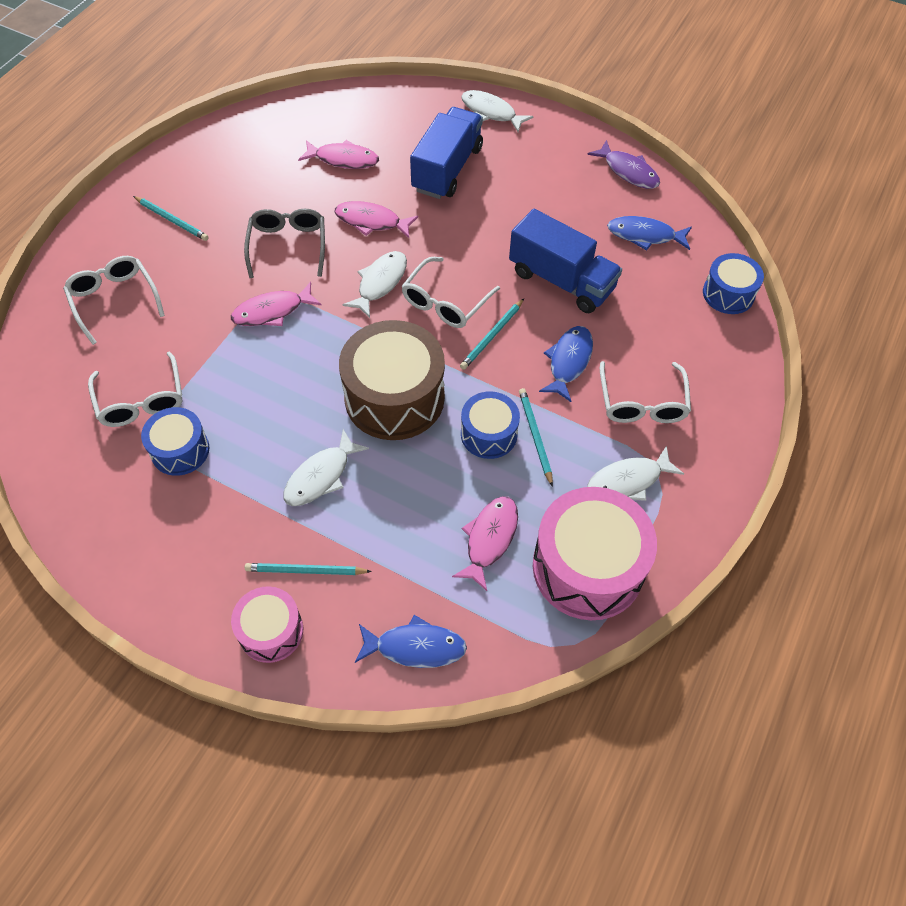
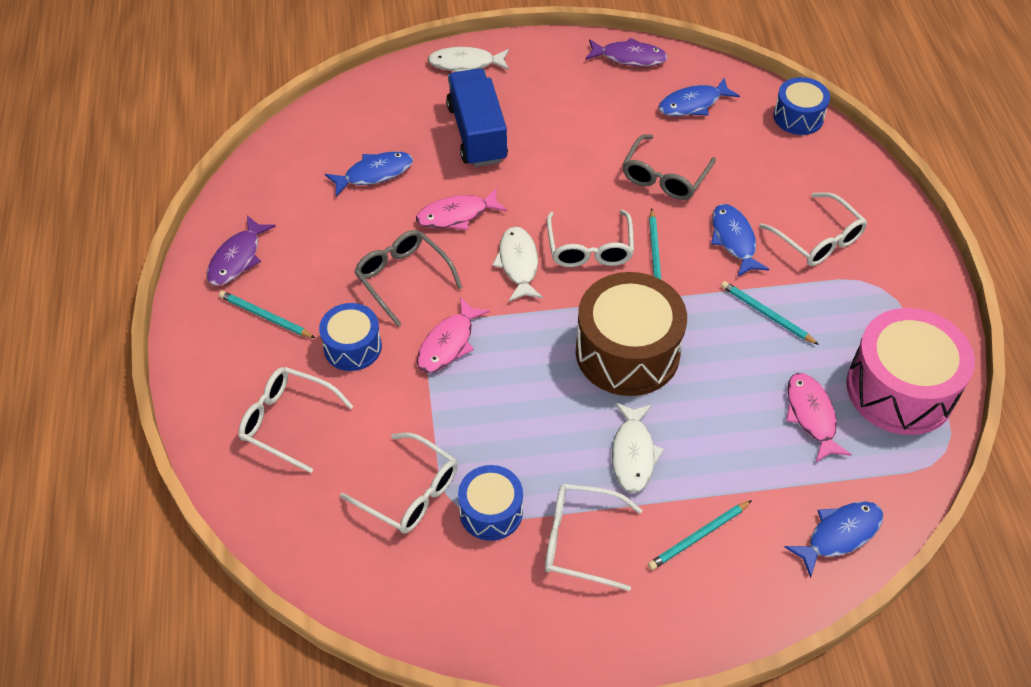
camera: 35 degrees left, 5 degrees down
(172, 220) = (265, 317): turquoise pencil -> turquoise pencil turned 150 degrees counterclockwise
(194, 169) = (237, 258): none -> purple fish
(219, 513) = (580, 541): none -> white glasses
(271, 631) = (720, 602): pink drum -> none
(343, 159) = (374, 174): pink fish -> blue fish
(489, 434) = (730, 335): blue drum -> blue drum (352, 347)
(561, 280) = (664, 177): blue truck -> grey glasses
(628, 481) = (865, 305): white fish -> none

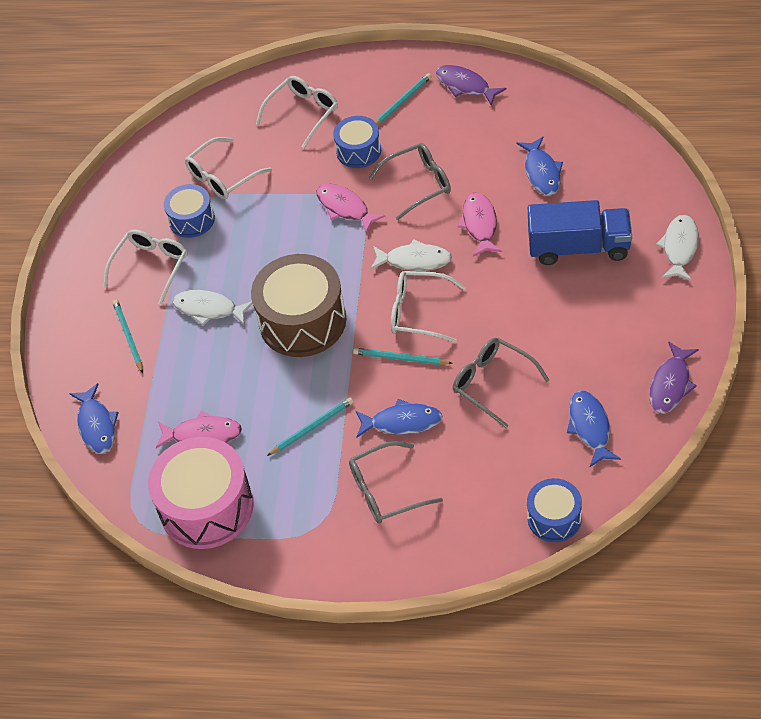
camera: 110 degrees right, 0 degrees up
(818, 239) = (386, 490): white glasses -> grey glasses

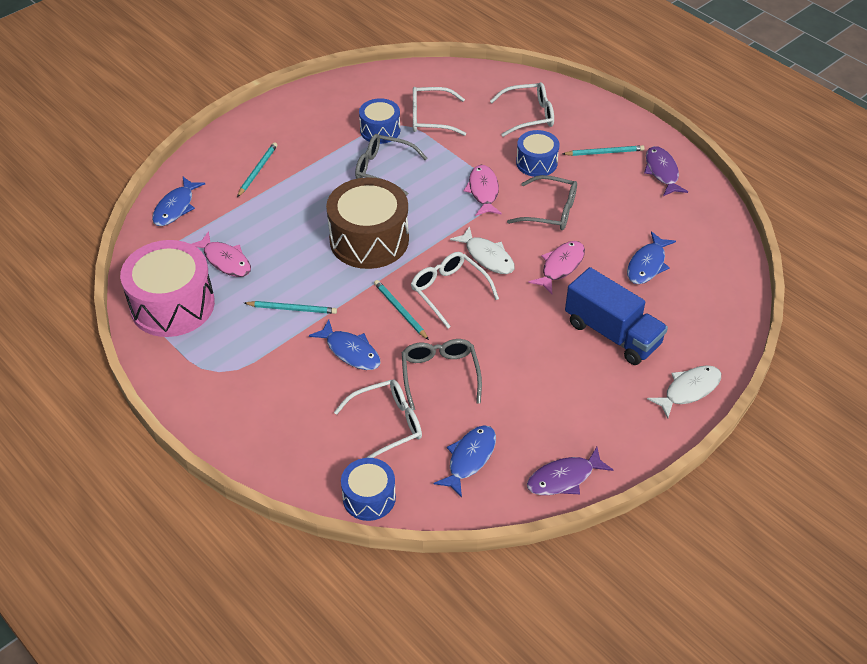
camera: 35 degrees right, 5 degrees down
(151, 267) = (321, 140): white glasses -> white glasses (387, 424)
(209, 309) = (323, 190): white fish -> none
(386, 490) = (286, 385): grey glasses -> grey glasses (383, 169)

